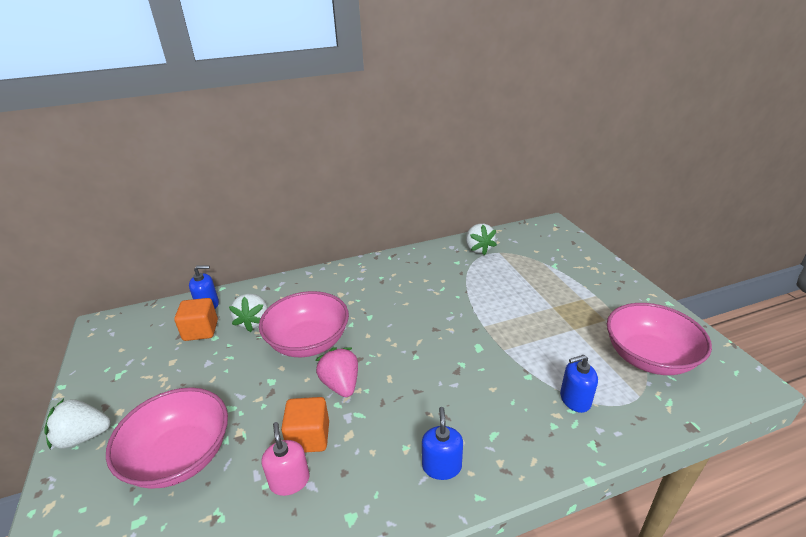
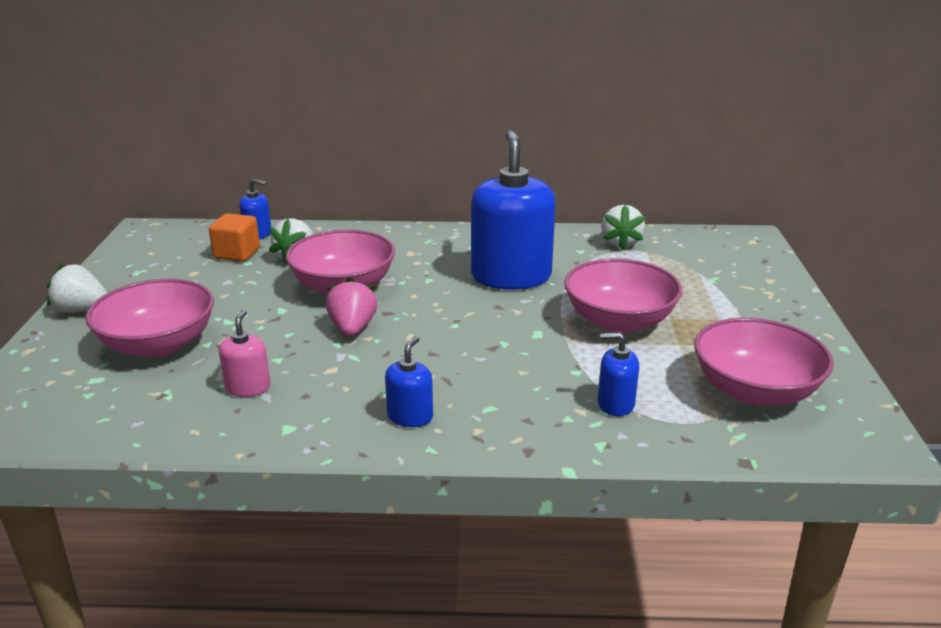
camera: 20 degrees right, 5 degrees down
(309, 437) = (289, 361): orange cube -> none
(426, 298) = (511, 276): none -> blue soap dispenser
(524, 319) = (619, 321): none -> pink bowl

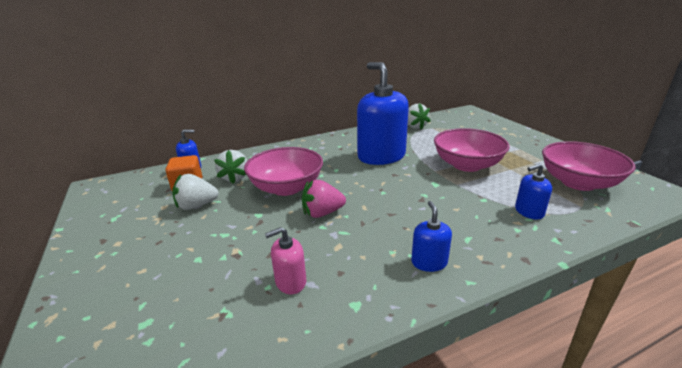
camera: 25 degrees left, 0 degrees up
(81, 310) = (83, 263): white strawberry -> white strawberry (196, 206)
(158, 344) = (181, 271): pink bowl -> none
(248, 387) = (290, 282): pink soap dispenser -> pink soap dispenser turned 90 degrees counterclockwise
(352, 329) = (322, 213): pink strawberry -> pink strawberry turned 75 degrees counterclockwise

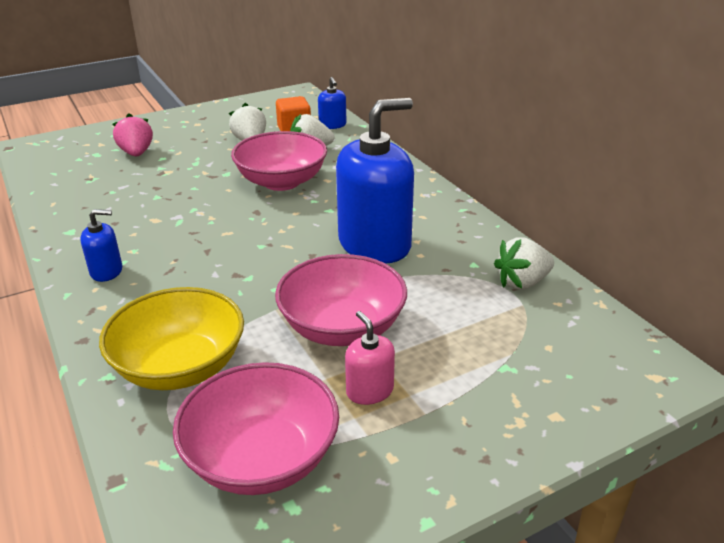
camera: 85 degrees right, 5 degrees up
(290, 282) = (113, 200): pink soap dispenser -> pink soap dispenser (369, 391)
(322, 213) = (219, 207): pink strawberry -> pink strawberry (136, 153)
(529, 212) = (180, 367): blue soap dispenser -> yellow bowl

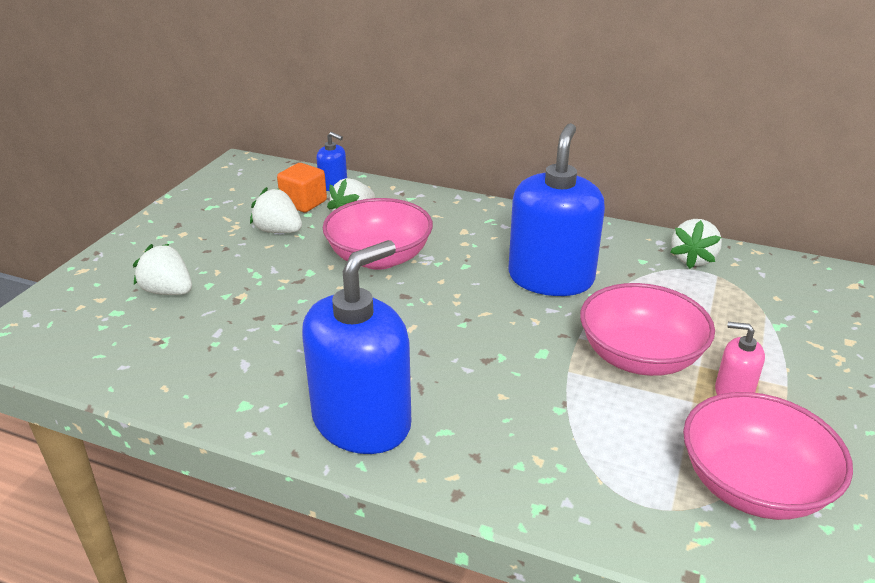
camera: 40 degrees left, 0 degrees up
(106, 271) = (362, 421): blue soap dispenser -> blue soap dispenser, size x2.22
(136, 153) = (168, 291): pink strawberry -> white strawberry
(180, 367) = (580, 461): yellow bowl -> none

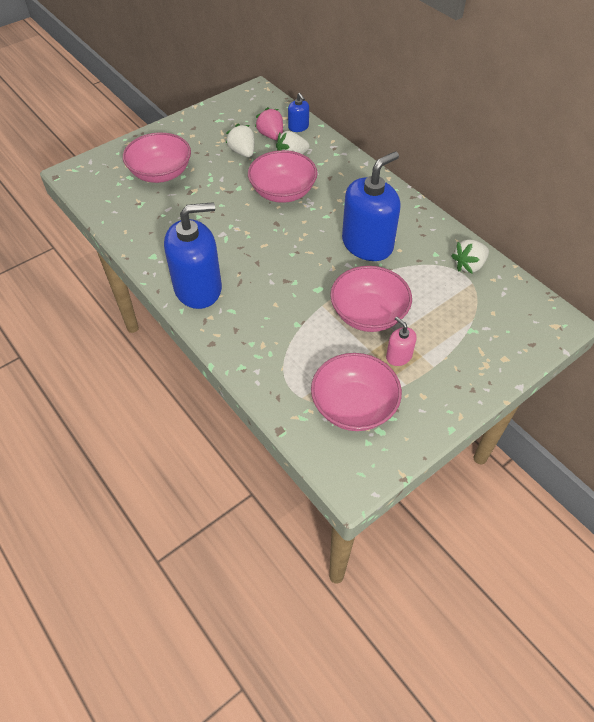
camera: 30 degrees right, 20 degrees up
(168, 291) = (161, 173): white strawberry -> pink bowl
(304, 203) = (271, 135): orange cube -> pink strawberry

